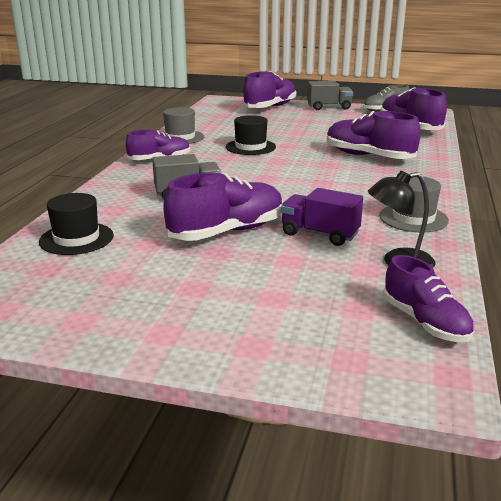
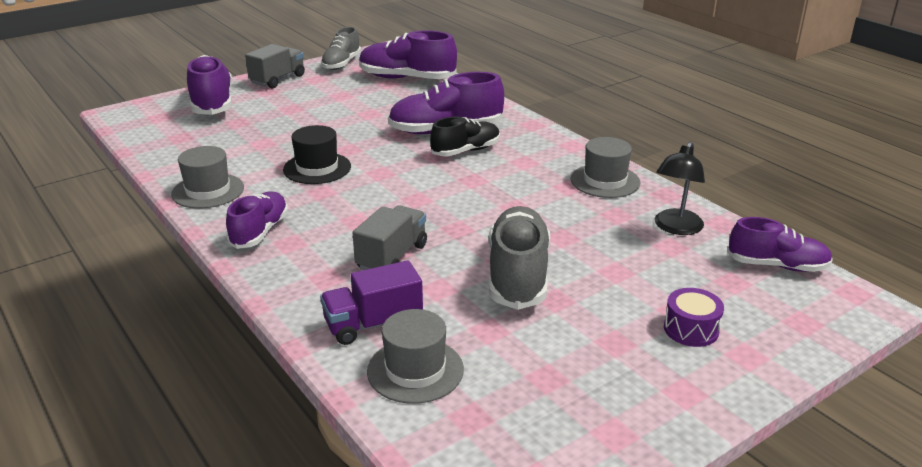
camera: 50 degrees left, 5 degrees up
(76, 238) = (415, 370): black hat -> grey hat
(227, 232) = (518, 275): purple shoe -> grey shoe
(255, 311) = (691, 329): none -> purple drum
(319, 234) = (582, 234): purple truck -> purple truck (373, 324)
(355, 169) = (466, 151): none -> black shoe

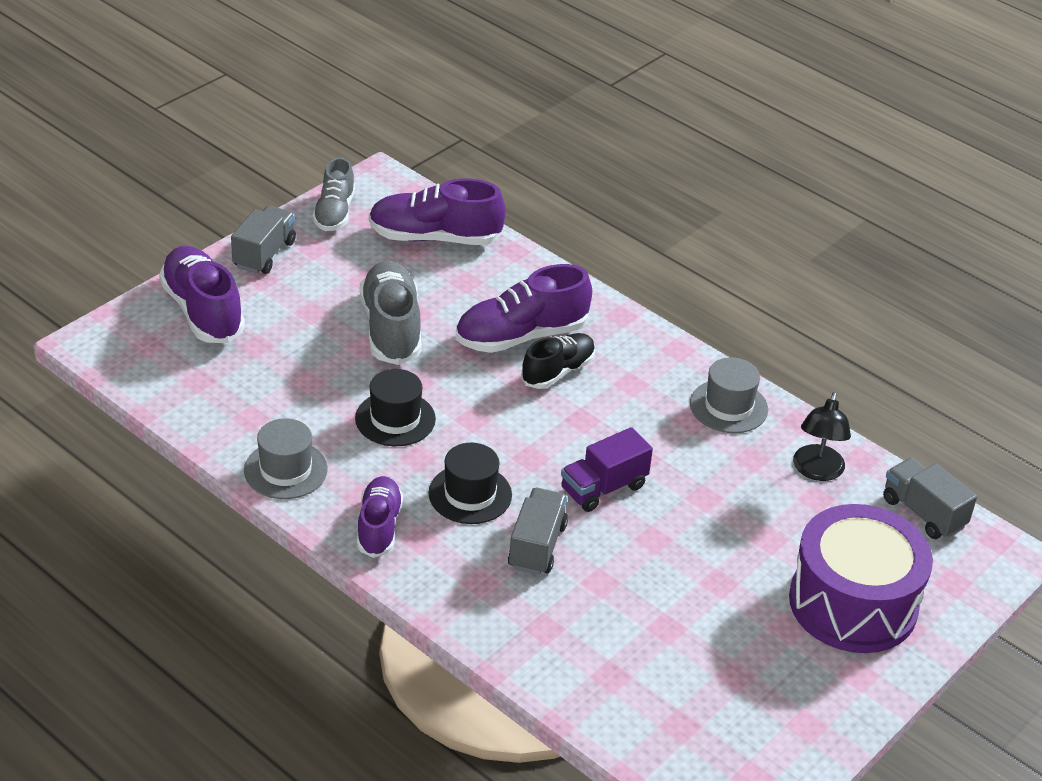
camera: 15 degrees left, 10 degrees up
(351, 218) = (470, 494): none -> black hat
(373, 324) = (553, 635): purple truck -> purple truck (603, 488)
(415, 370) = (613, 683): grey hat -> none
(518, 275) = (673, 556): grey shoe -> grey shoe (391, 328)
(691, 329) = (853, 603): purple drum -> purple drum, size x2.48
(777, 266) = (923, 513): purple shoe -> grey truck

